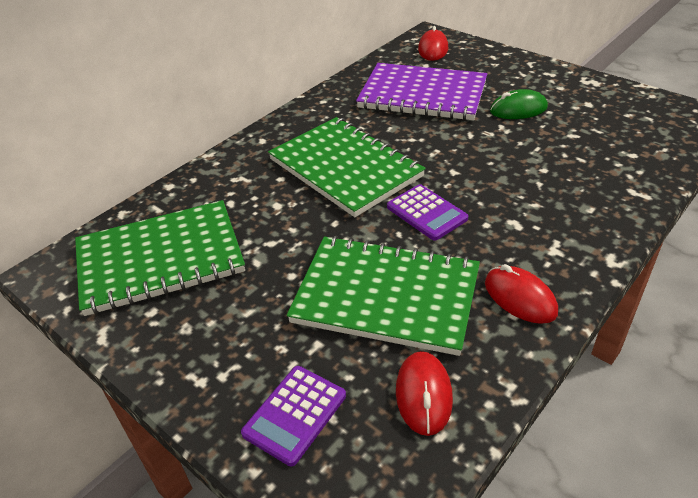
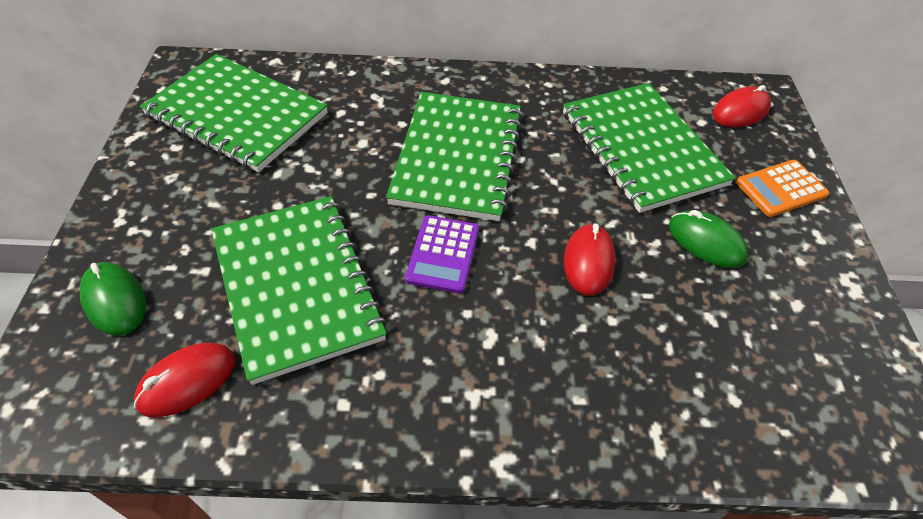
camera: 45 degrees right, 10 degrees up
(295, 414) = (115, 301): purple calculator -> green mouse
(422, 95) = (641, 148): purple notebook -> green notebook
(505, 67) = (781, 189): none -> orange calculator
(520, 298) = (372, 398): red mouse -> red mouse (588, 262)

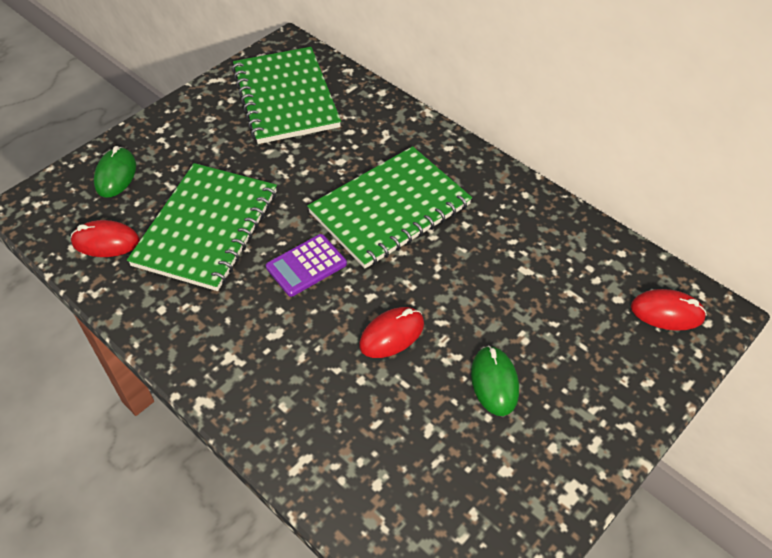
camera: 45 degrees right, 0 degrees up
(641, 148) = (536, 287): green notebook -> none
(781, 189) = (614, 391): orange calculator -> none

